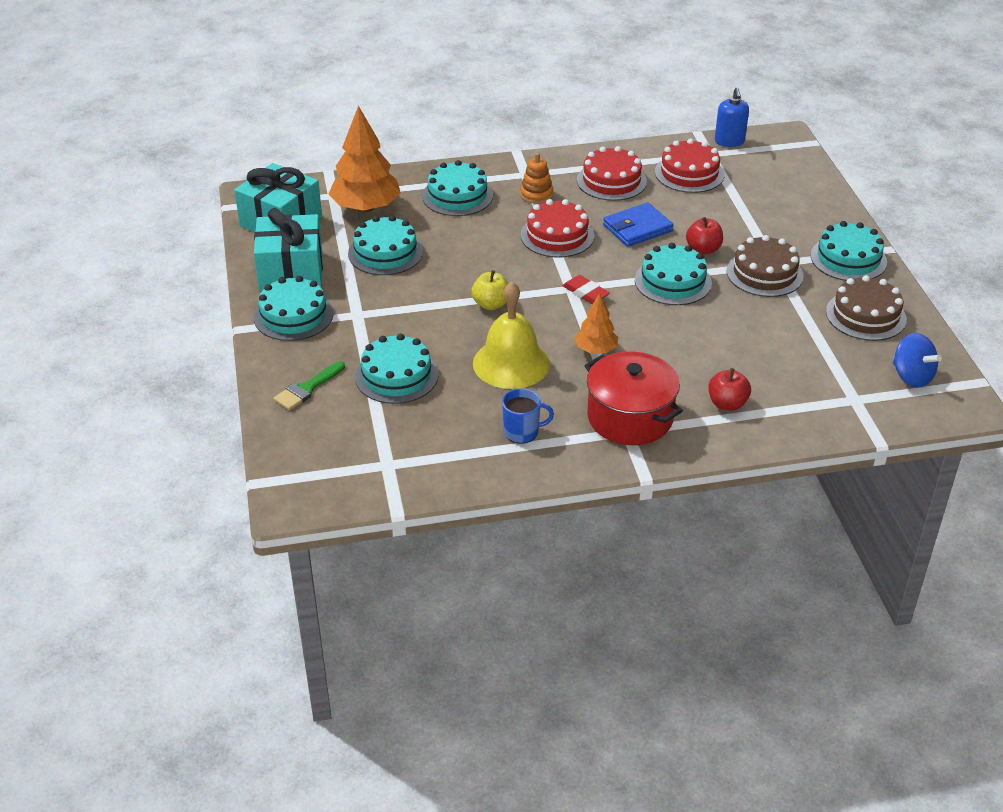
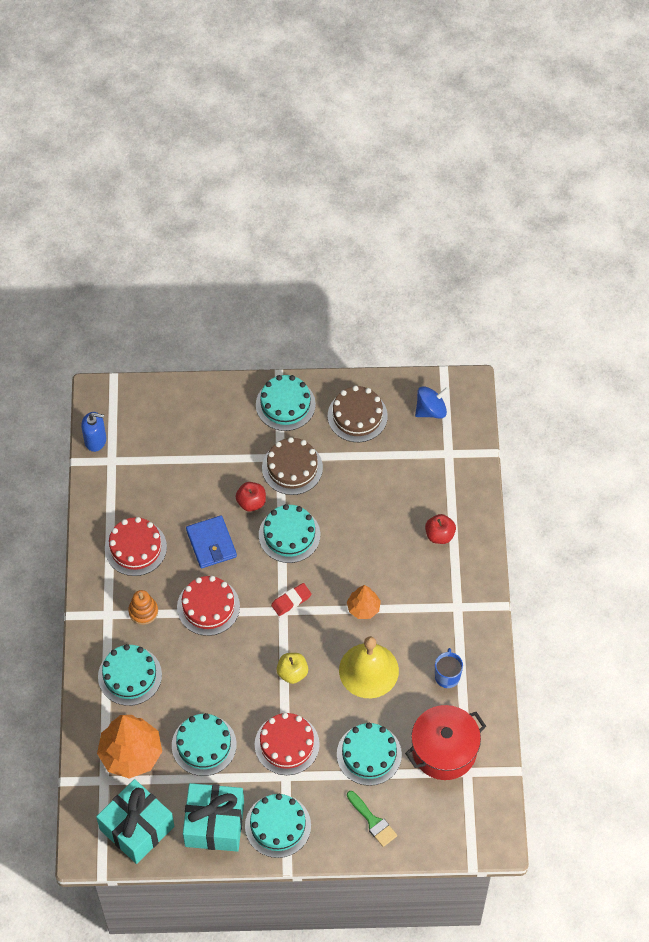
camera: 80 degrees left, 20 degrees up
(630, 417) = (443, 601): red pot -> red pot (444, 750)
(689, 173) = (138, 484): red cake -> red cake (287, 744)

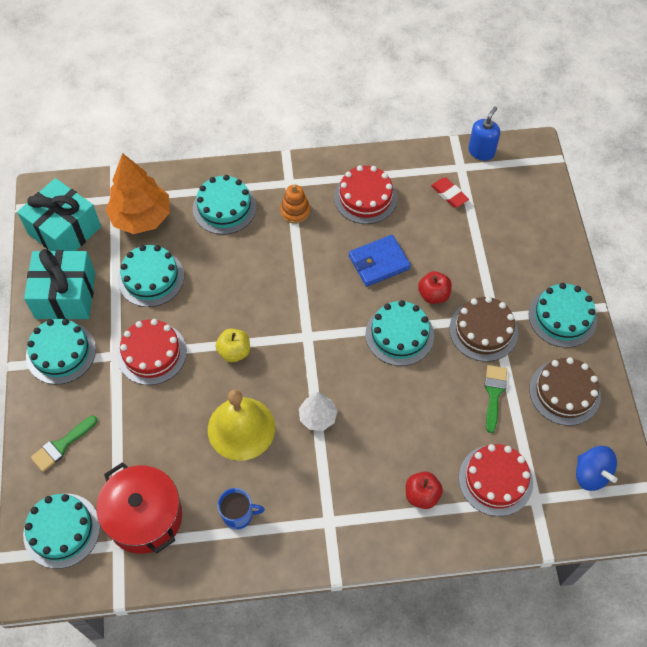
camera: 85 degrees right, 0 degrees up
(95, 440) = (481, 151): blue soap dispenser -> blue soap dispenser turned 150 degrees counterclockwise
(208, 606) = (305, 267): red cake -> red cake (495, 480)
(291, 601) = (319, 343): red eraser -> red eraser (449, 194)
(354, 469) = (494, 394): none -> green brush
(363, 608) = (317, 417): orange tree -> white tree
(369, 754) = (140, 436): turquoise cake -> turquoise cake (62, 530)

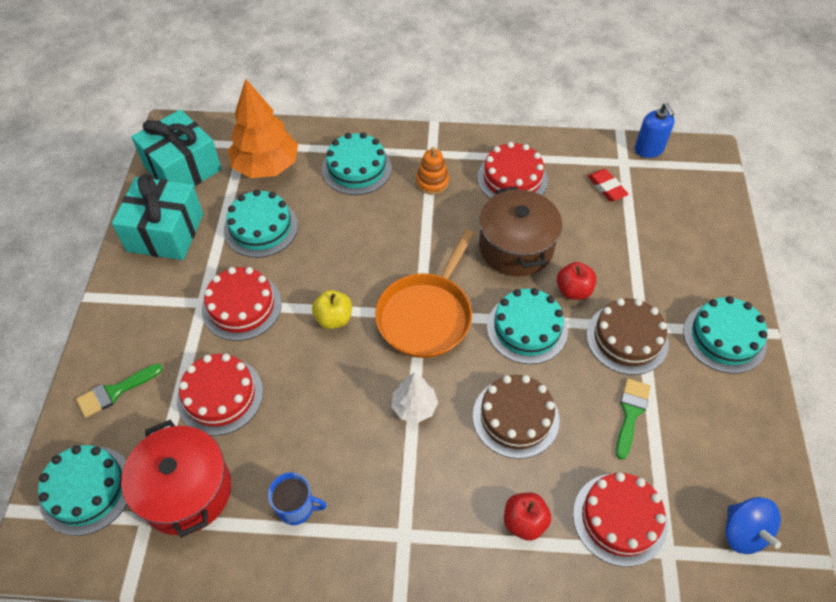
camera: 10 degrees right, 5 degrees down
(61, 352) = (143, 291): turquoise cake -> none
(153, 434) = (220, 396): none -> red cake
(241, 428) = (322, 405): yellow bell -> none
(313, 337) = (426, 315): none -> orange pan
(379, 262) = (516, 247): blue wallet -> brown pot
(481, 151) = (649, 149): blue soap dispenser -> blue soap dispenser turned 120 degrees clockwise
(564, 392) = (718, 425): brown cake -> brown cake (515, 417)

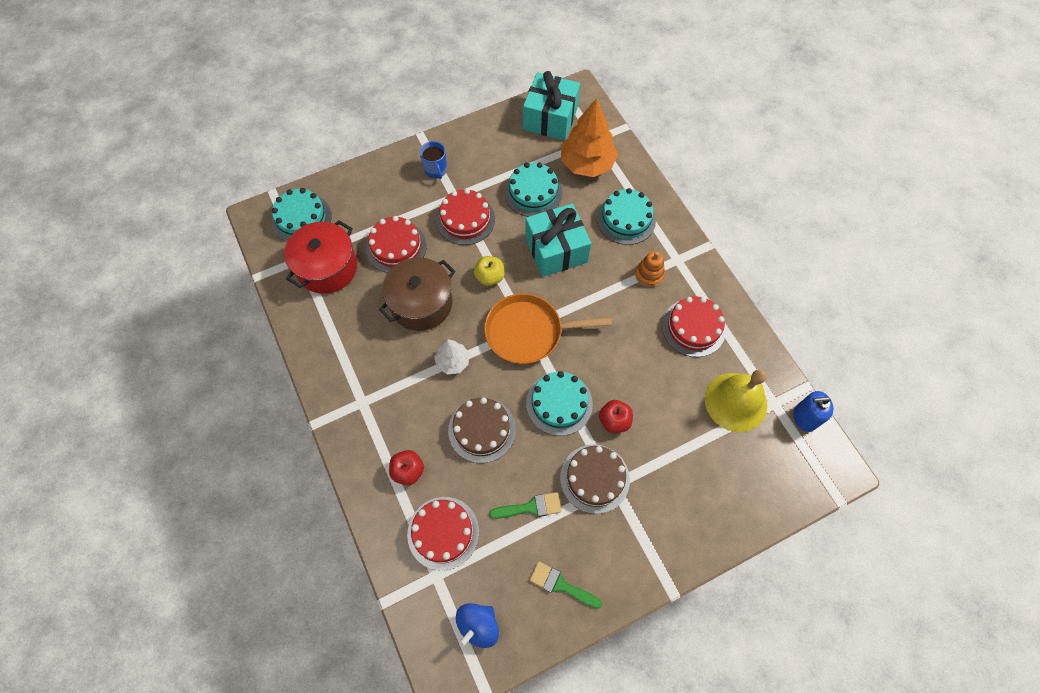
camera: 60 degrees right, 10 degrees up
(115, 391) = (367, 191): green brush -> green brush (561, 585)
(165, 232) = (493, 143): turquoise gift -> turquoise gift (556, 250)
(296, 507) = (347, 332): blue mug -> blue mug (436, 170)
(516, 247) = (627, 362): brown pot -> brown pot (421, 303)
(607, 187) = (735, 401): red eraser -> yellow bell
(649, 149) = (804, 417): blue soap dispenser -> blue soap dispenser turned 45 degrees clockwise
(724, 337) = (642, 553): turquoise cake -> none

